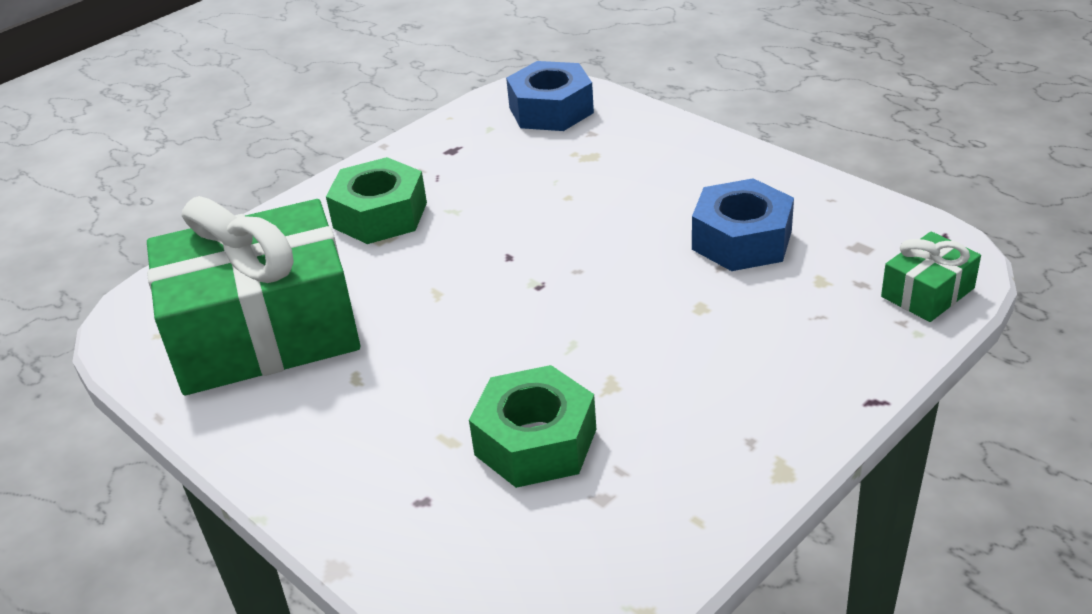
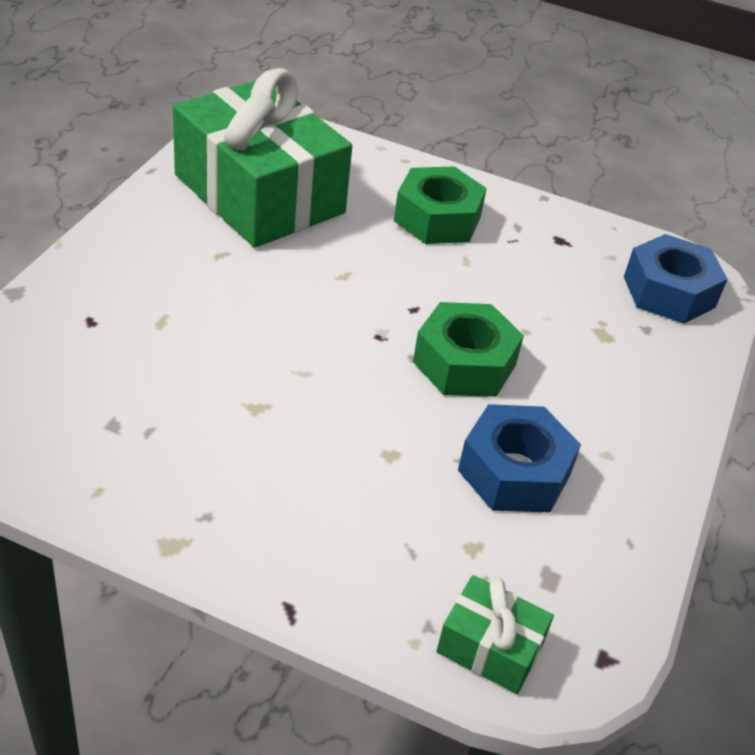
camera: 60 degrees right, 5 degrees up
(535, 442) = (170, 371): green nut -> green nut (464, 363)

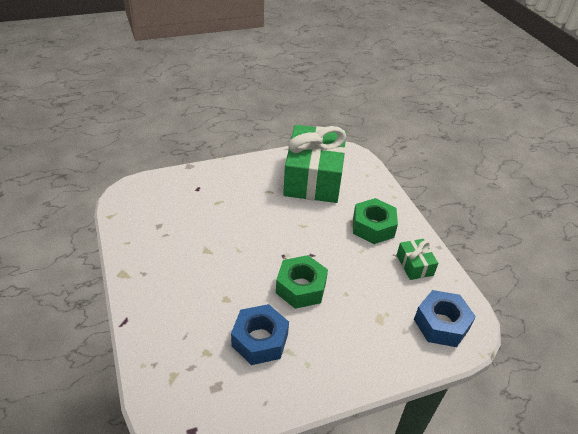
camera: 50 degrees right, 0 degrees up
(490, 647) = (161, 389): green gift -> green gift (414, 265)

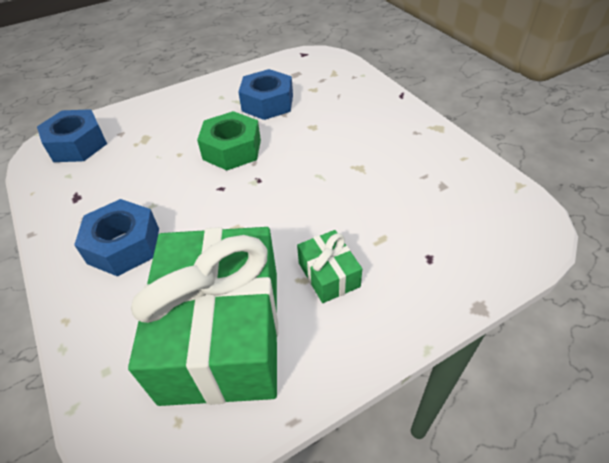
camera: 175 degrees right, 5 degrees up
(373, 227) = (124, 245): green nut -> blue nut
(414, 265) = (80, 200): green gift -> green gift (329, 274)

